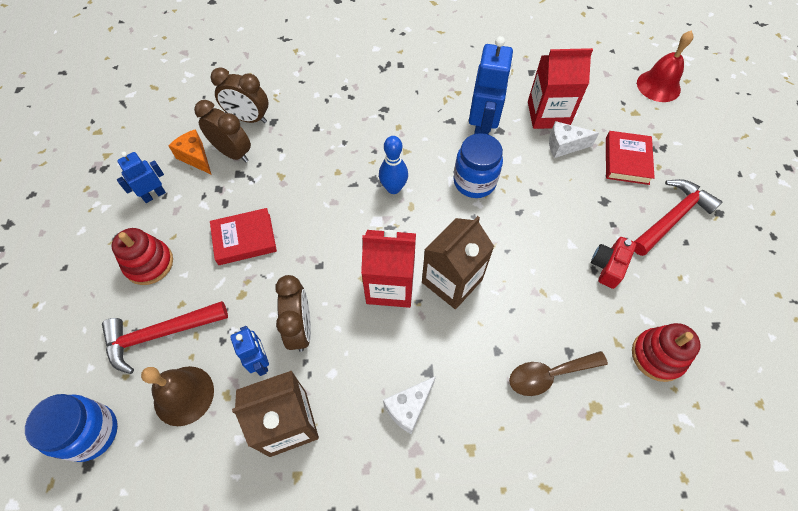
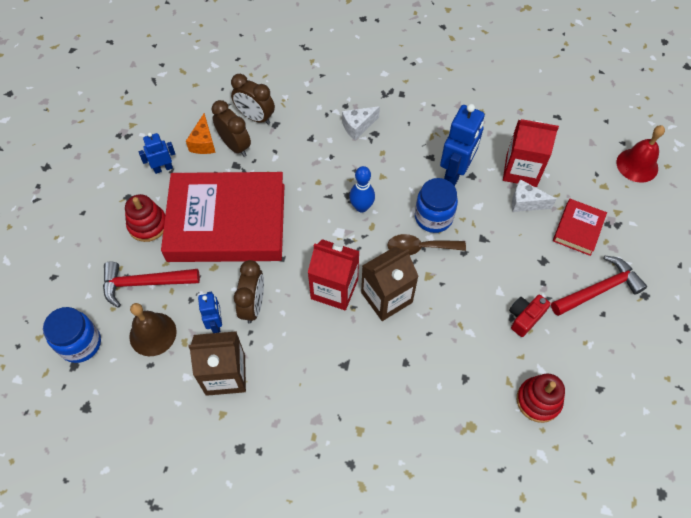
camera: 15 degrees right, 0 degrees up
(196, 157) = (203, 143): orange cheese -> orange cheese turned 150 degrees counterclockwise
(244, 239) = (227, 222): red book -> red book, size x2.31
(408, 407) = (321, 387): white cheese -> white cheese (358, 126)
(549, 375) = (441, 392): brown spoon -> brown spoon (419, 248)

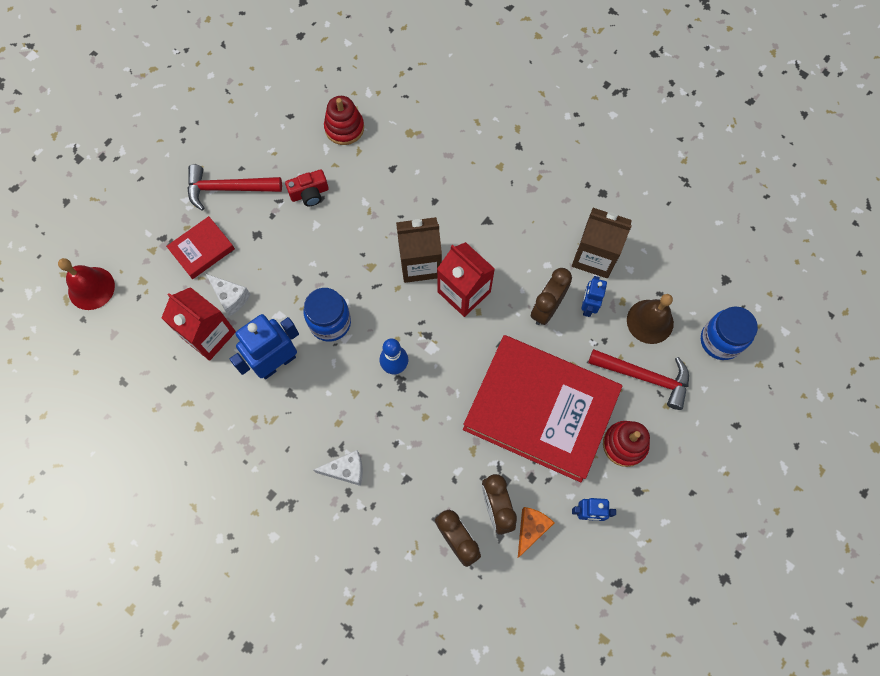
camera: 155 degrees left, 10 degrees up
(419, 248) = (362, 297): brown spoon -> none

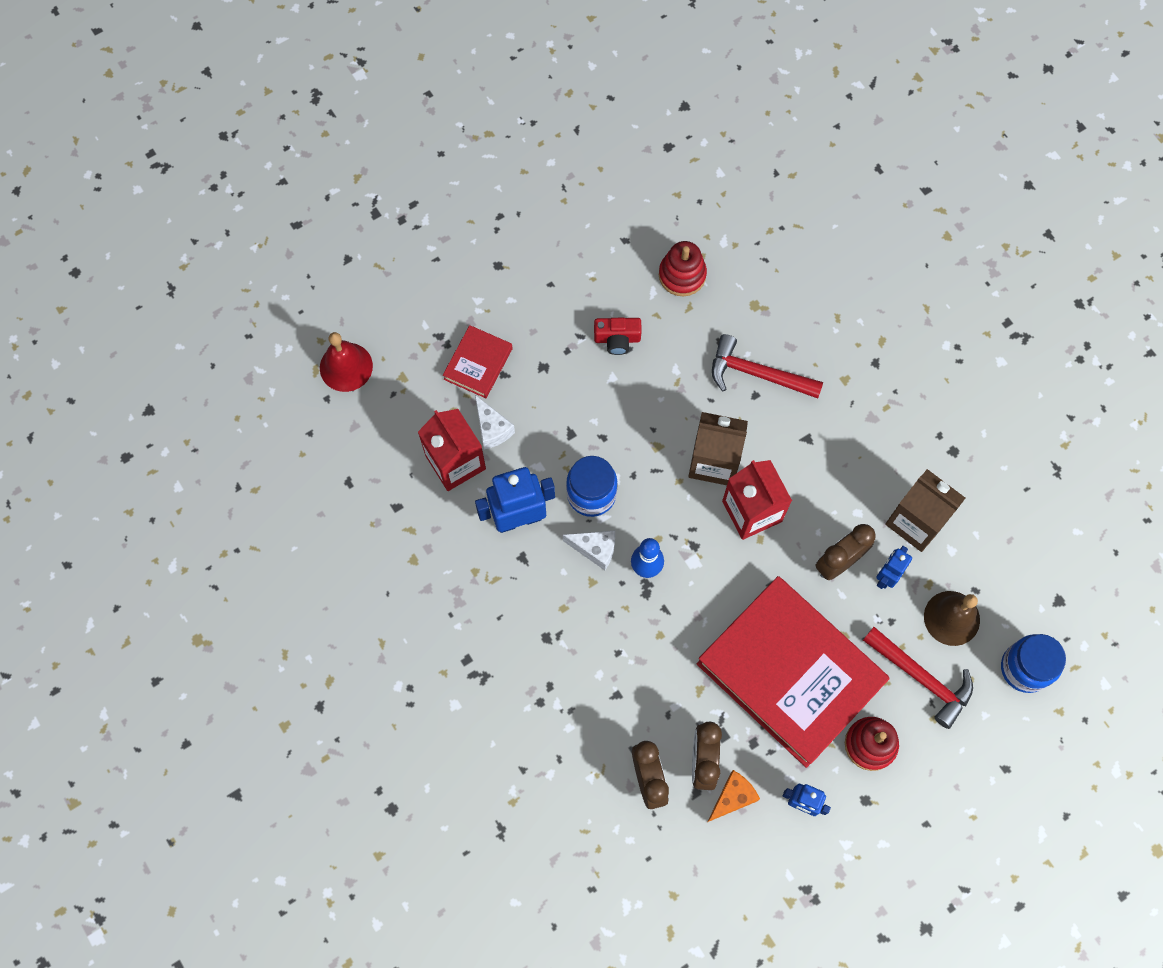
camera: 20 degrees right, 0 degrees up
(202, 249) = (478, 364): red book -> red book turned 45 degrees counterclockwise
(228, 188) = (528, 303): red hammer -> red hammer (757, 374)
(346, 470) = (555, 662): white cheese -> white cheese (595, 549)

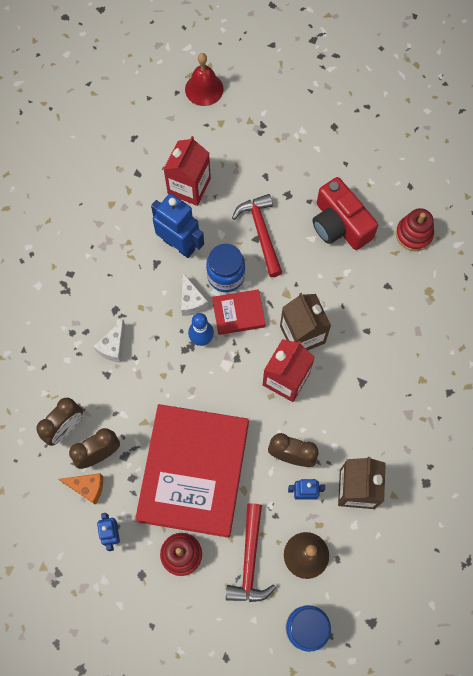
camera: 55 degrees right, 0 degrees up
(478, 364) = (261, 157): red book -> red book (238, 313)
(492, 429) = (225, 192): white cheese -> white cheese (113, 347)
(617, 339) = (339, 224): red camera -> red camera, size x1.86
(757, 374) = (382, 323): red hammer -> red hammer (261, 233)

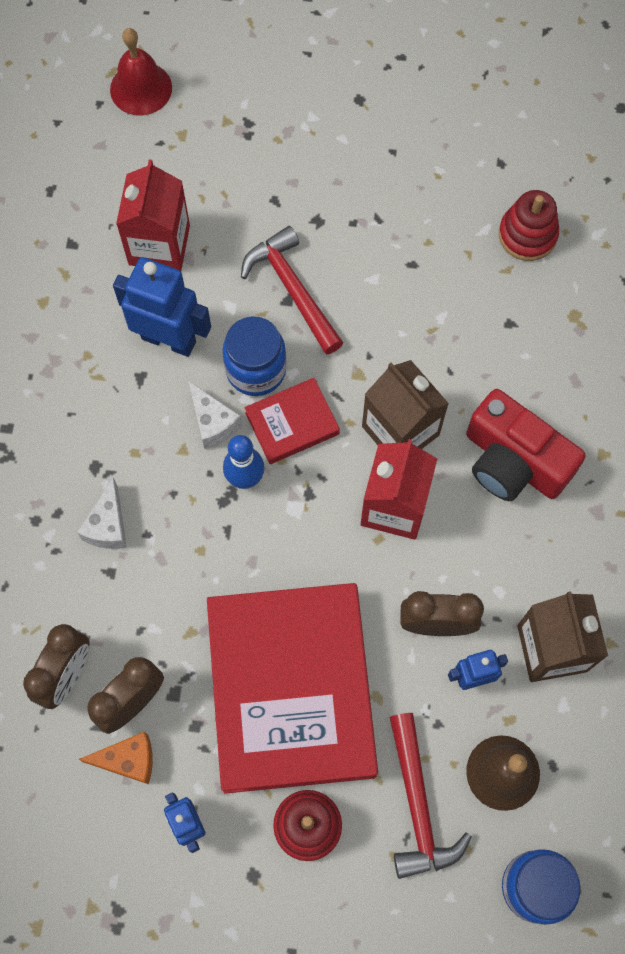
camera: 15 degrees left, 0 degrees up
(339, 224) = (410, 247): red camera -> red camera (513, 461)

